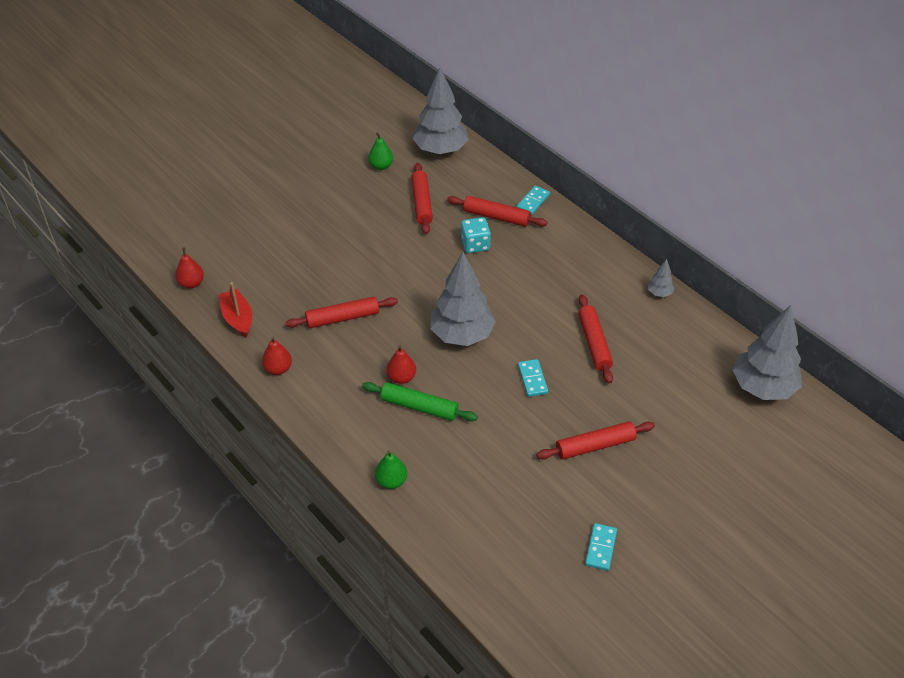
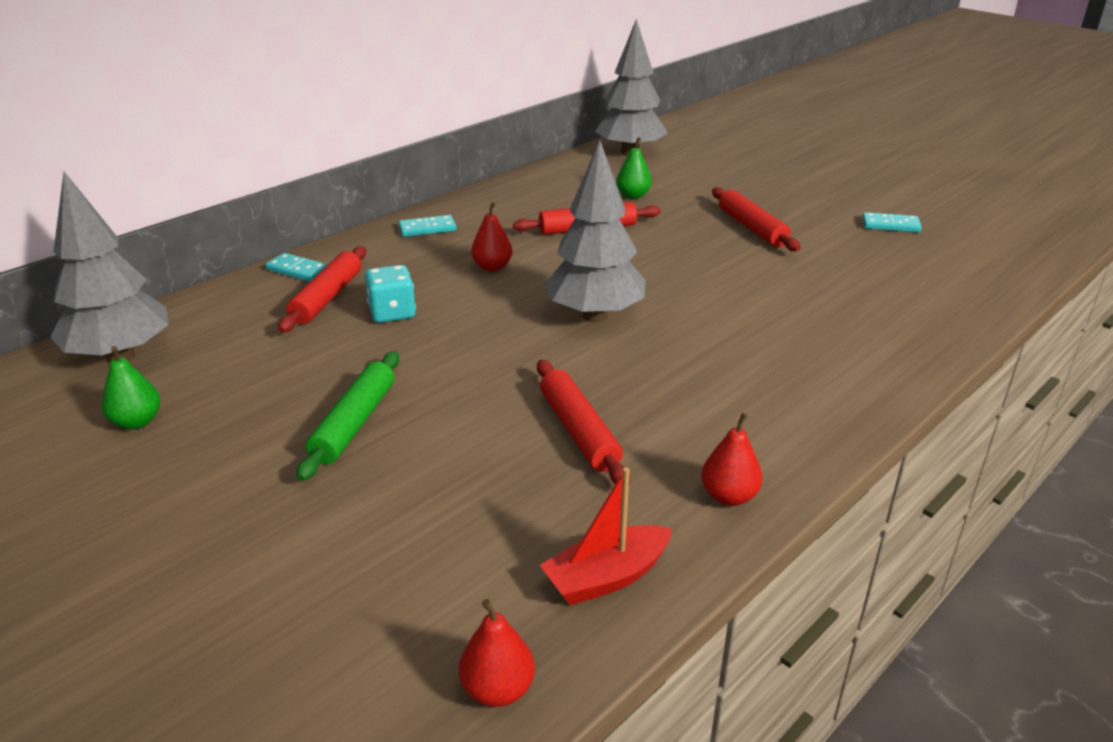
camera: 95 degrees left, 15 degrees down
(391, 481) = (896, 357): green pear -> green pear (633, 195)
(401, 377) = (698, 361): red pear -> red pear (492, 267)
(419, 407) = (749, 342): green rolling pin -> green rolling pin (354, 423)
(421, 203) = (271, 367): red rolling pin -> none
(532, 379) = (663, 264): turquoise domino -> turquoise domino (427, 229)
(659, 293) = (494, 194): grey tree -> none

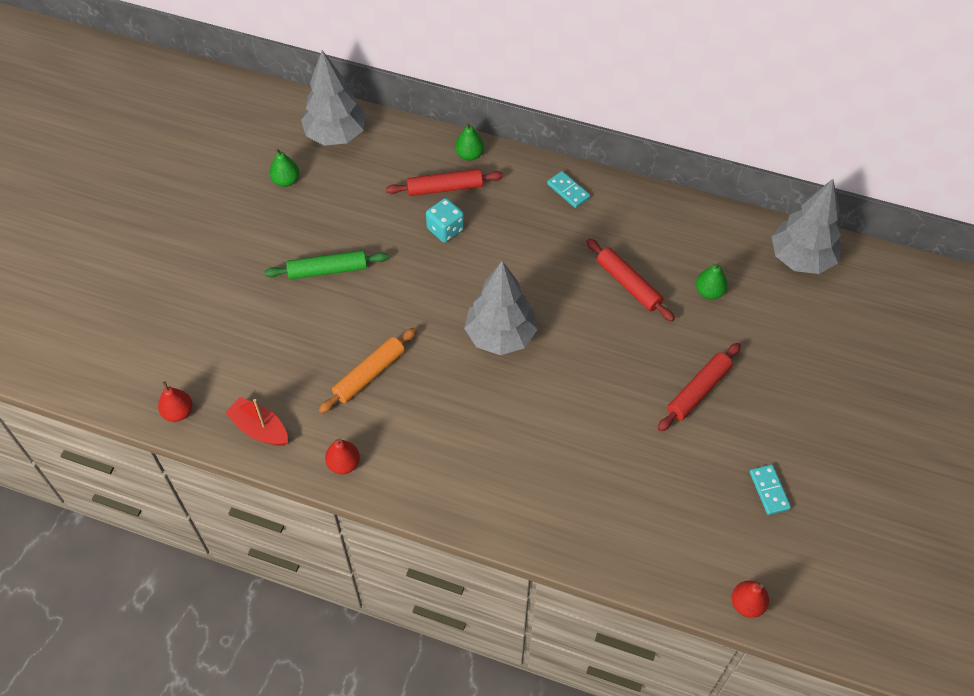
camera: 65 degrees right, 25 degrees up
(298, 270) = (469, 155): turquoise domino -> green pear
(492, 267) = (534, 253): red pear -> red pear (747, 604)
(578, 431) = (369, 374): red rolling pin -> orange rolling pin

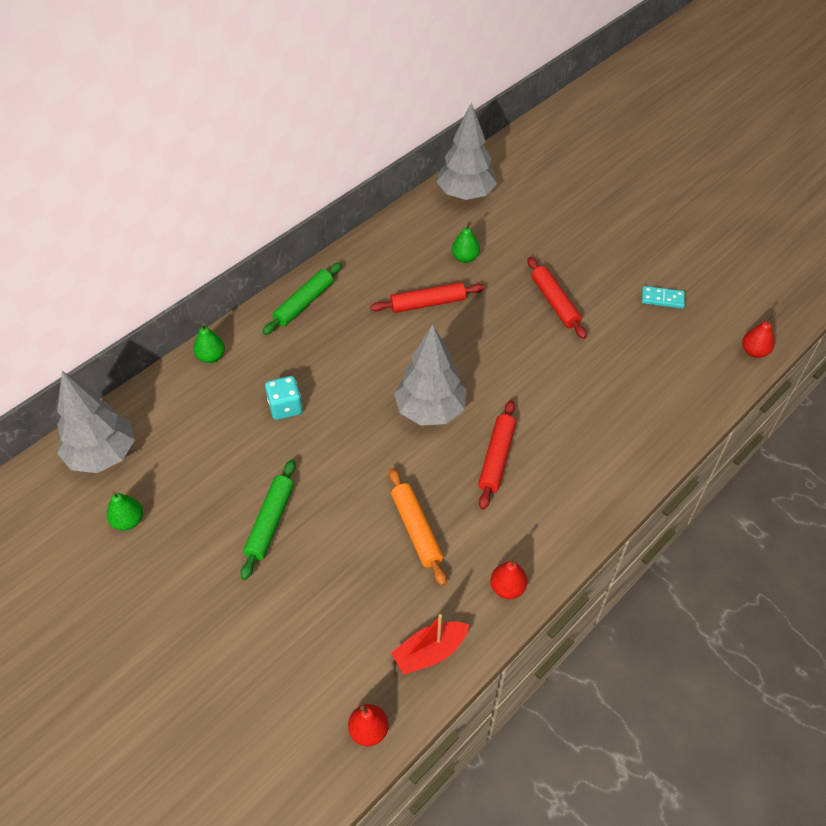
camera: 65 degrees left, 5 degrees down
(445, 188) = (237, 390): red rolling pin -> red rolling pin (496, 458)
(568, 191) = (304, 303): turquoise domino -> green rolling pin

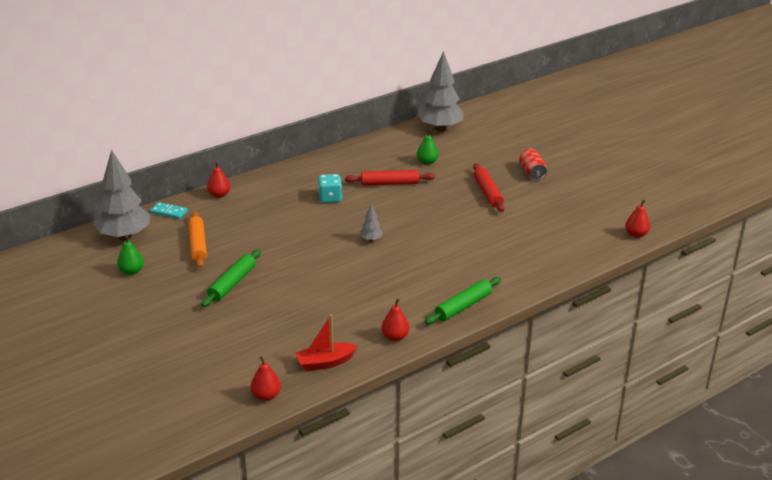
camera: 10 degrees right, 20 degrees down
(211, 357) = (219, 195): green pear -> red pear
(285, 407) = (264, 226): turquoise dice -> turquoise dice (330, 198)
(304, 303) = (297, 174): green rolling pin -> green rolling pin (463, 306)
(416, 529) = (338, 299): orange rolling pin -> orange rolling pin (197, 245)
(430, 410) = (371, 239): grey tree -> grey tree, size x0.43
(496, 458) = (412, 269): red rolling pin -> none
(599, 259) = (532, 173): none -> red can
(662, 299) = (573, 199): turquoise domino -> turquoise domino (169, 212)

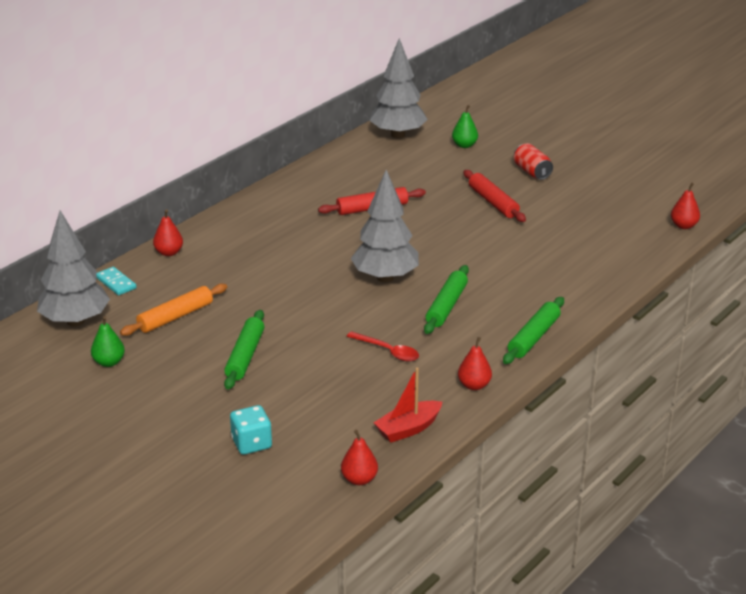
camera: 15 degrees left, 0 degrees up
(169, 212) = (116, 283): turquoise domino -> turquoise domino turned 45 degrees clockwise
(197, 245) = (175, 317): orange rolling pin -> orange rolling pin turned 75 degrees clockwise
(330, 198) = (309, 236): turquoise dice -> turquoise dice (251, 443)
(342, 298) = (387, 351): none -> red spoon
(371, 239) = (385, 277): grey tree -> grey tree, size x2.34
(407, 270) = (446, 306): none -> green rolling pin
(427, 162) = (403, 177): green pear -> green pear (464, 145)

